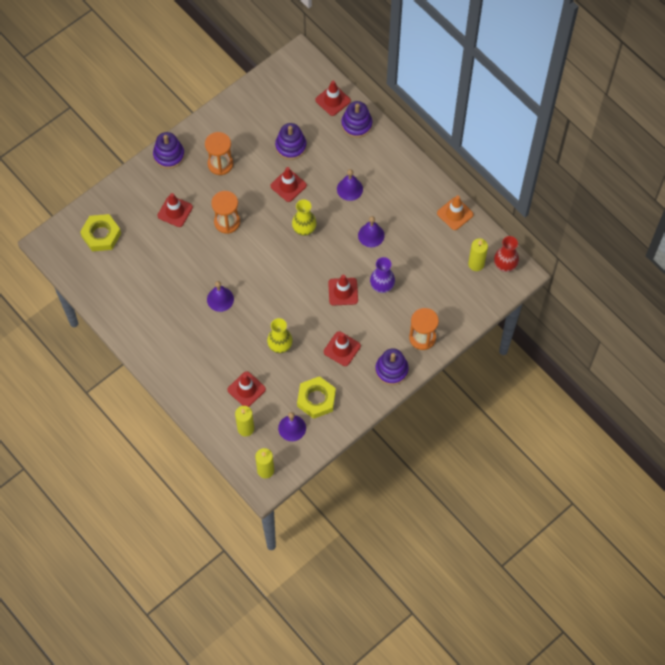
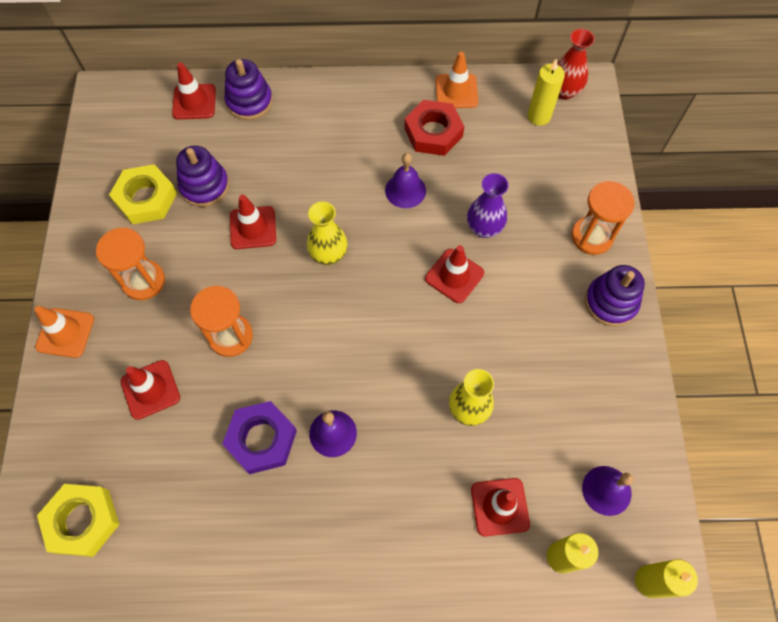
camera: 50 degrees left, 0 degrees up
(169, 155) = (65, 333): purple stacking toy -> orange traffic cone
(192, 273) = (261, 439): none -> purple nut
(316, 399) = (585, 424): yellow nut -> yellow nut (146, 198)
(342, 349) = (534, 337): red traffic cone -> none
(349, 189) = (323, 167): purple bell -> none
(418, 222) = (433, 132): none -> red nut

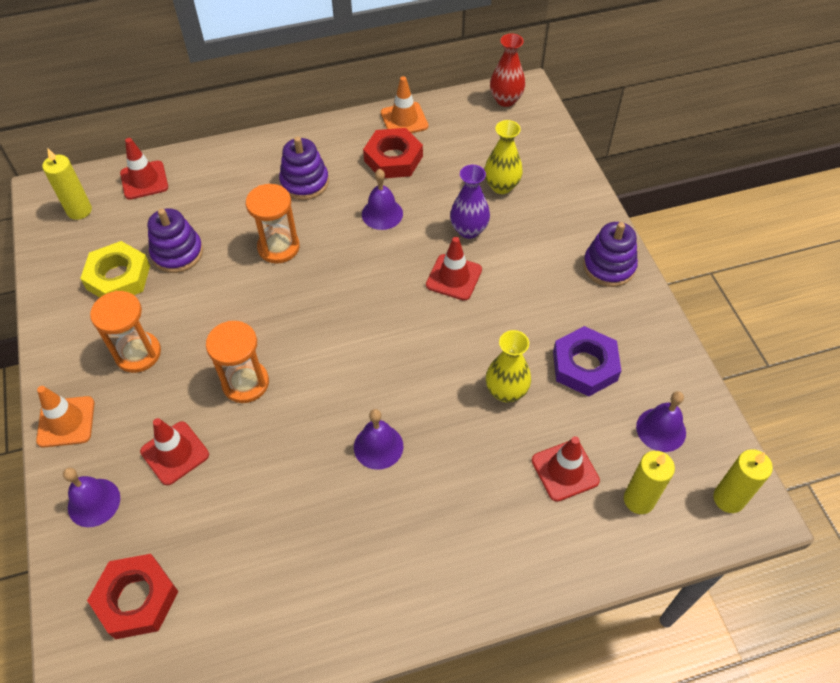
camera: 15 degrees left, 10 degrees down
(69, 418) = (94, 502): none -> purple bell
(82, 521) = (136, 599): yellow nut -> red nut
(249, 101) = (201, 169): purple stacking toy -> purple stacking toy (304, 182)
(253, 228) = (239, 279): red traffic cone -> none
(261, 439) = (307, 470): purple nut -> purple nut (585, 366)
(328, 255) = (324, 286): yellow vase -> yellow vase (501, 186)
(539, 116) = (489, 125): yellow candle -> yellow candle (79, 210)
(592, 237) = (572, 215): orange hourglass -> orange hourglass (278, 247)

